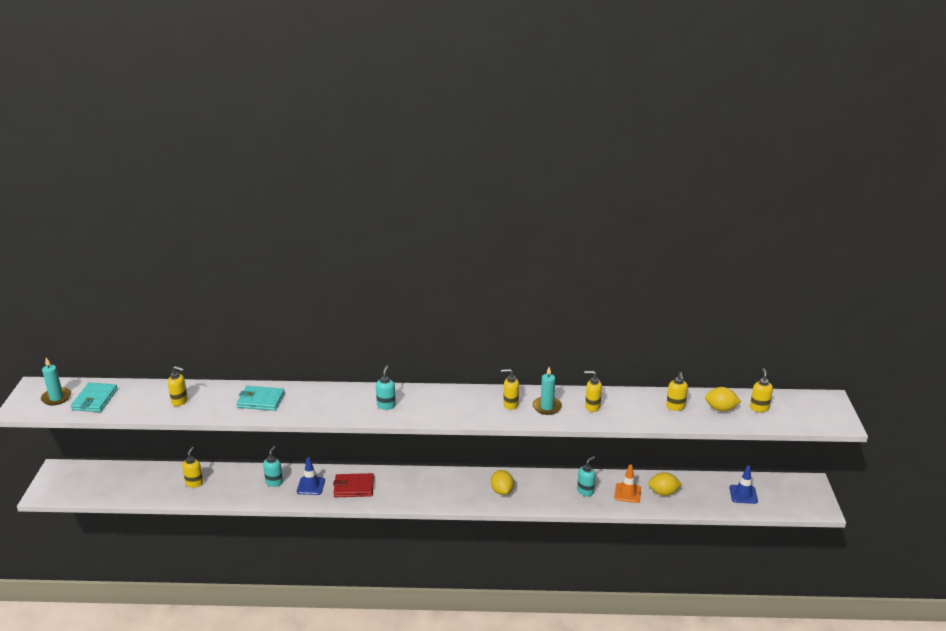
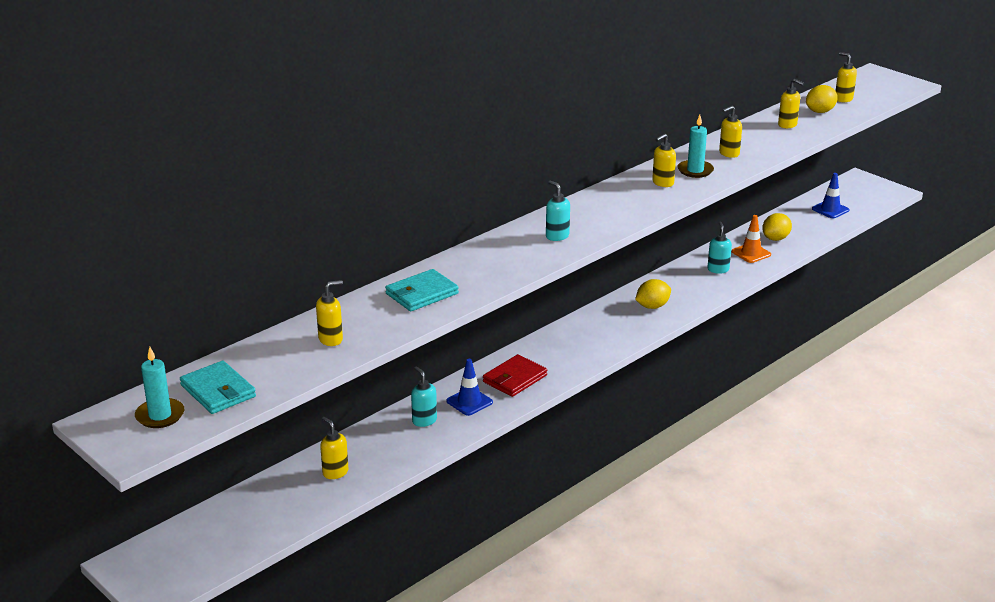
camera: 45 degrees left, 0 degrees up
(502, 491) = (652, 306): yellow lemon -> yellow lemon turned 60 degrees counterclockwise

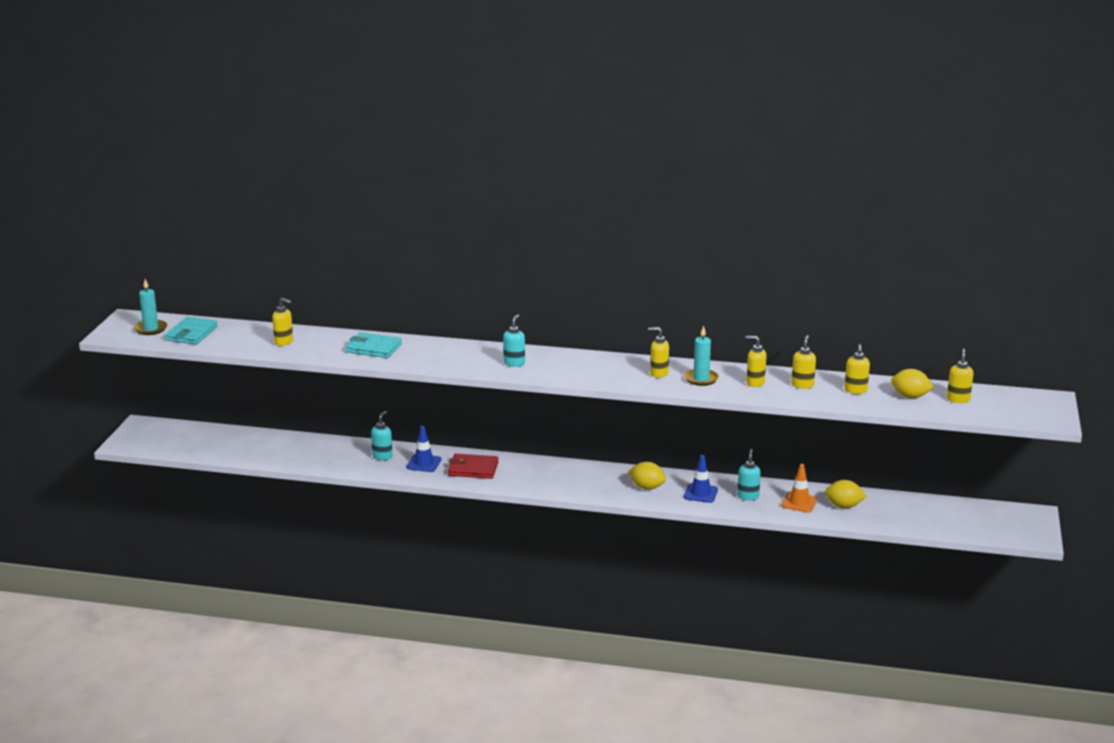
camera: 55 degrees right, 5 degrees down
(335, 472) = (292, 449): yellow soap dispenser -> yellow soap dispenser (802, 385)
(718, 269) = (748, 496): turquoise soap dispenser -> turquoise soap dispenser turned 45 degrees counterclockwise
(830, 209) = (943, 516): blue traffic cone -> blue traffic cone (700, 493)

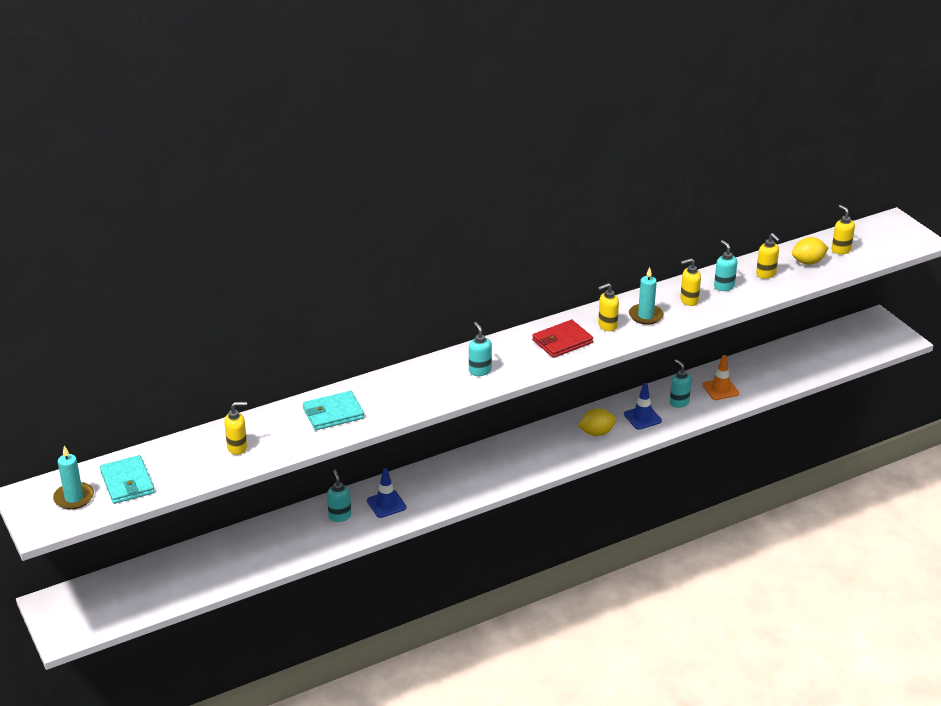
camera: 40 degrees left, 10 degrees up
(473, 469) = (436, 488): red wallet -> red wallet (562, 341)
(802, 385) = (724, 286): yellow soap dispenser -> turquoise soap dispenser
(843, 506) = (753, 376): yellow lemon -> none

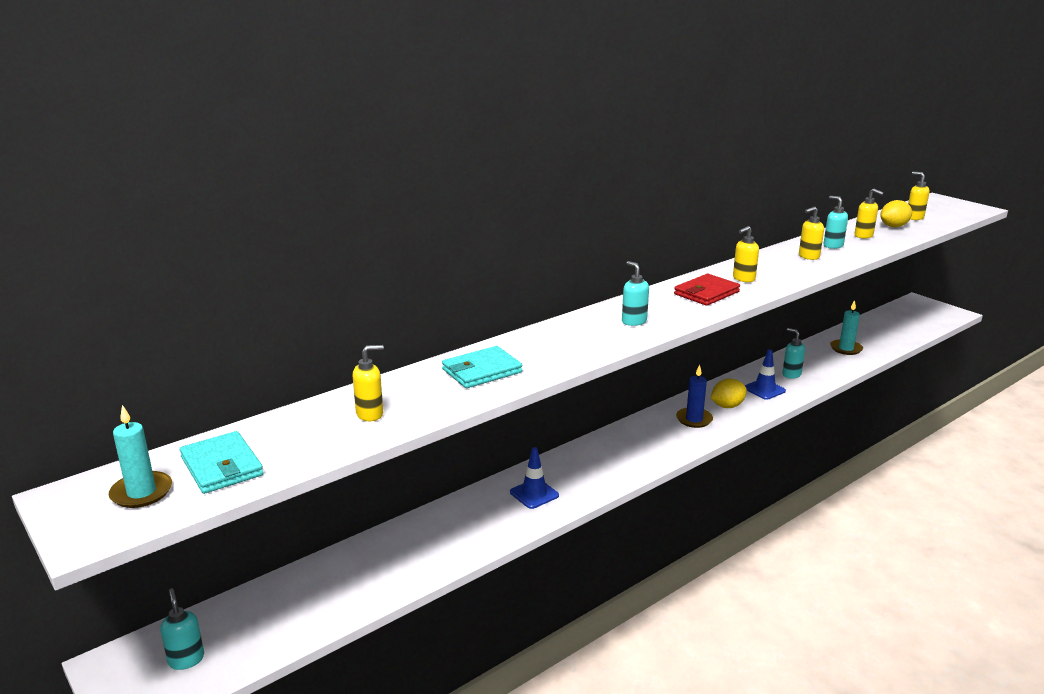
camera: 10 degrees left, 10 degrees down
(339, 516) = (483, 512): turquoise soap dispenser -> turquoise soap dispenser (186, 659)
(558, 444) = (694, 419): none -> blue candle
(645, 316) = (776, 269): turquoise candle -> turquoise candle (846, 349)
(720, 389) = (822, 361): orange traffic cone -> none

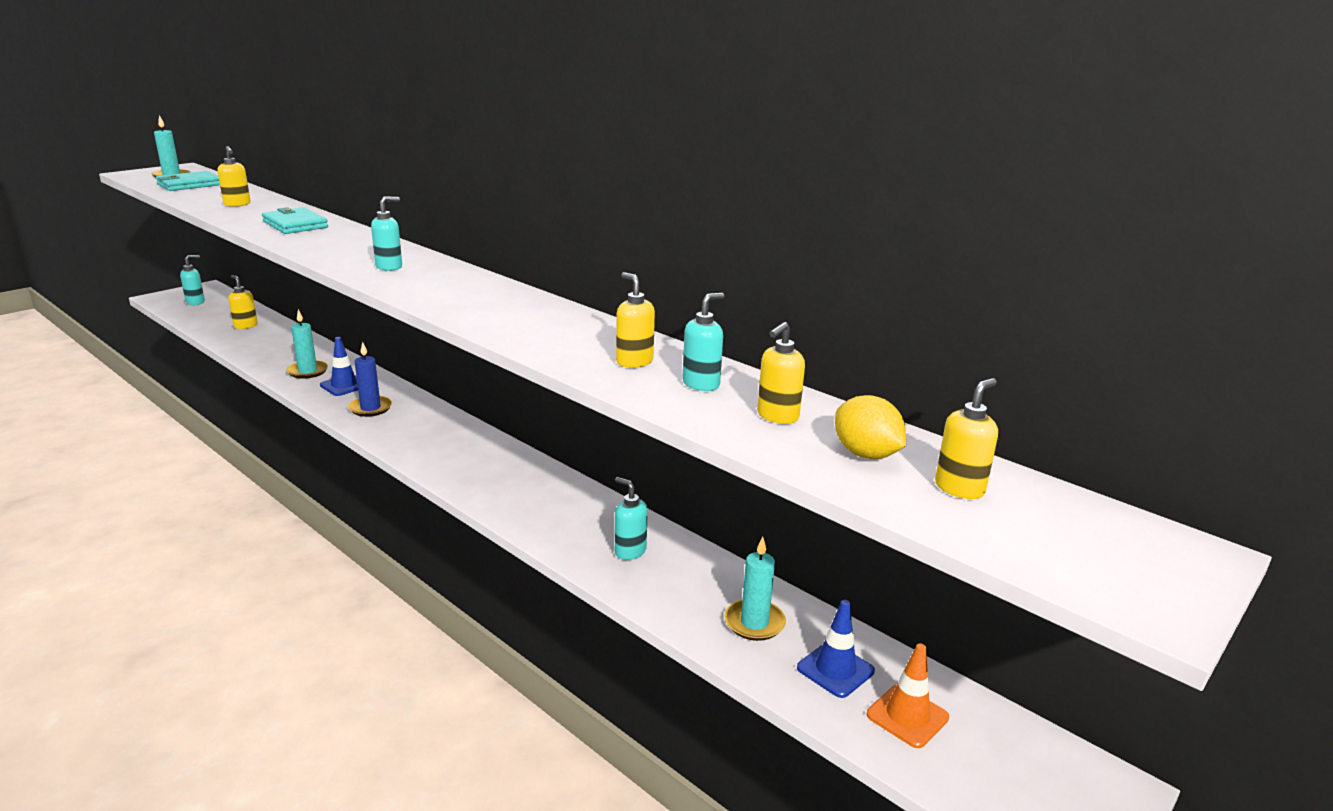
camera: 80 degrees right, 0 degrees up
(492, 520) = (307, 371): none -> turquoise candle
(694, 419) = (484, 467): blue candle -> blue candle (370, 408)
(706, 293) = (472, 297): red wallet -> none
(727, 406) = (521, 491): yellow lemon -> none
(743, 279) = (526, 317): yellow soap dispenser -> yellow soap dispenser (245, 326)
(764, 389) = (574, 523): blue traffic cone -> blue traffic cone (835, 669)
(791, 374) = (630, 551): turquoise soap dispenser -> turquoise soap dispenser turned 90 degrees counterclockwise
(897, 327) = (907, 716): none -> orange traffic cone

